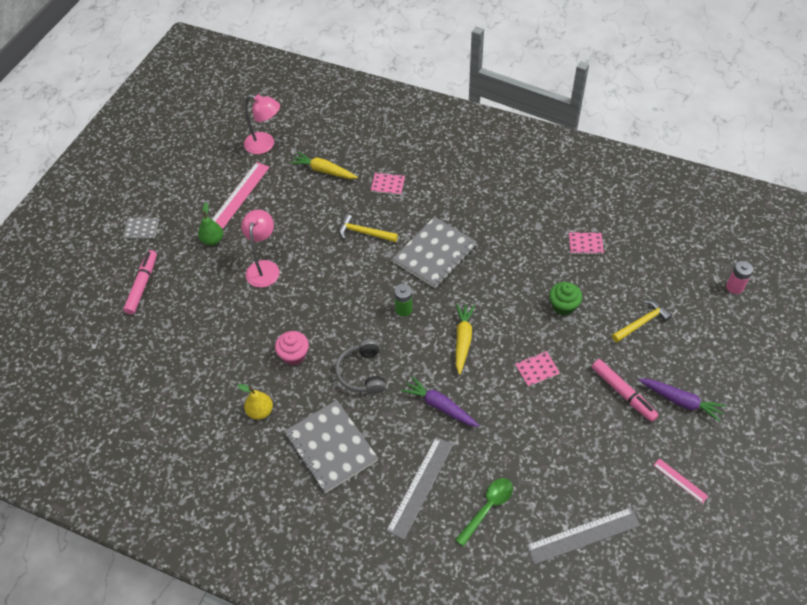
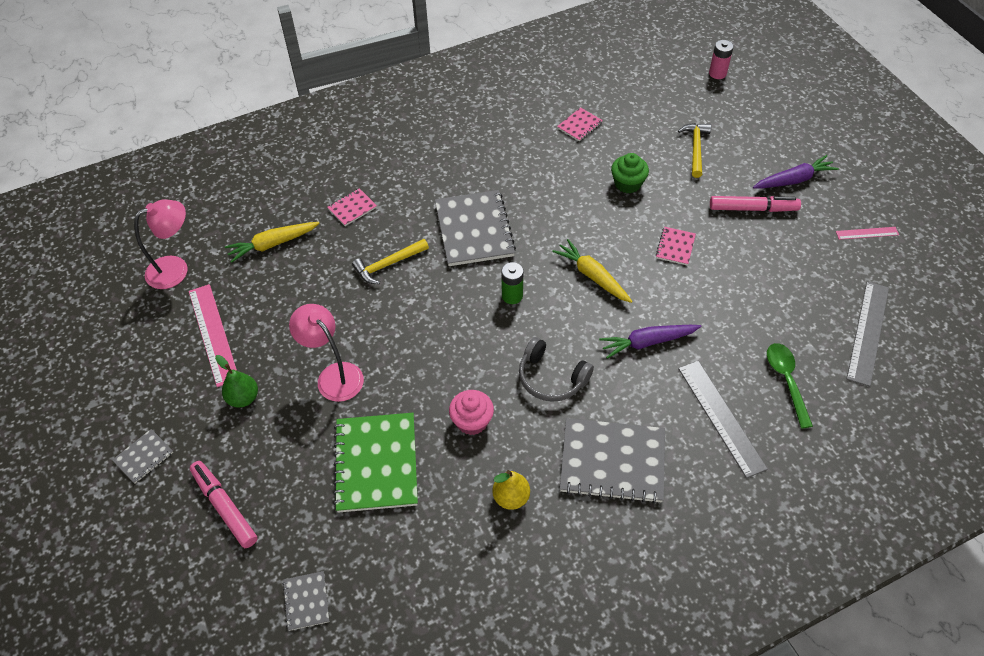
camera: 50 degrees left, 0 degrees up
(119, 363) = (306, 601): none -> grey notebook
(225, 330) = (376, 463): none -> green notebook

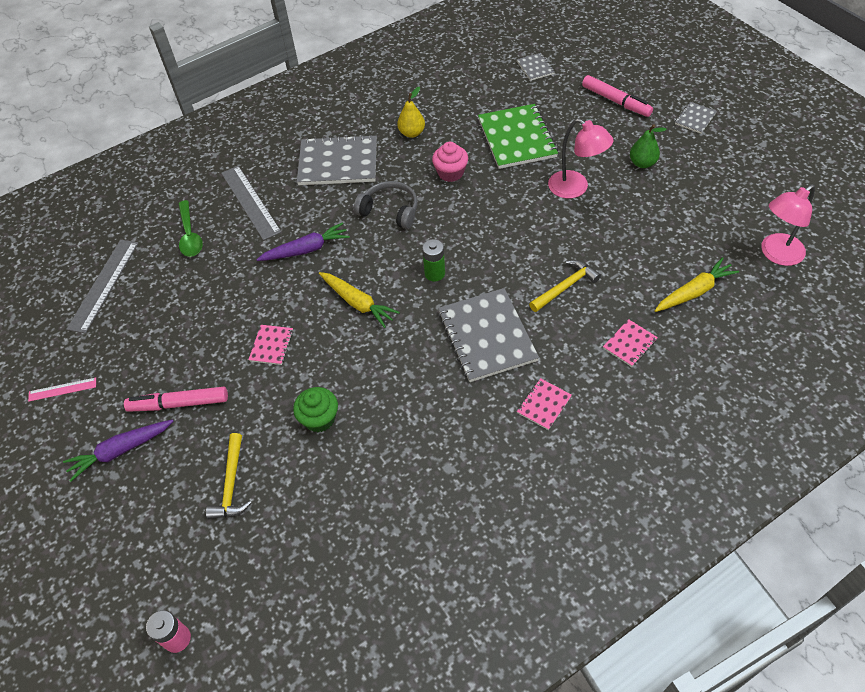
camera: 175 degrees right, 0 degrees up
(213, 334) = (699, 204): pink ruler -> none
(579, 125) = (381, 503): pink notebook -> pink notebook (544, 405)

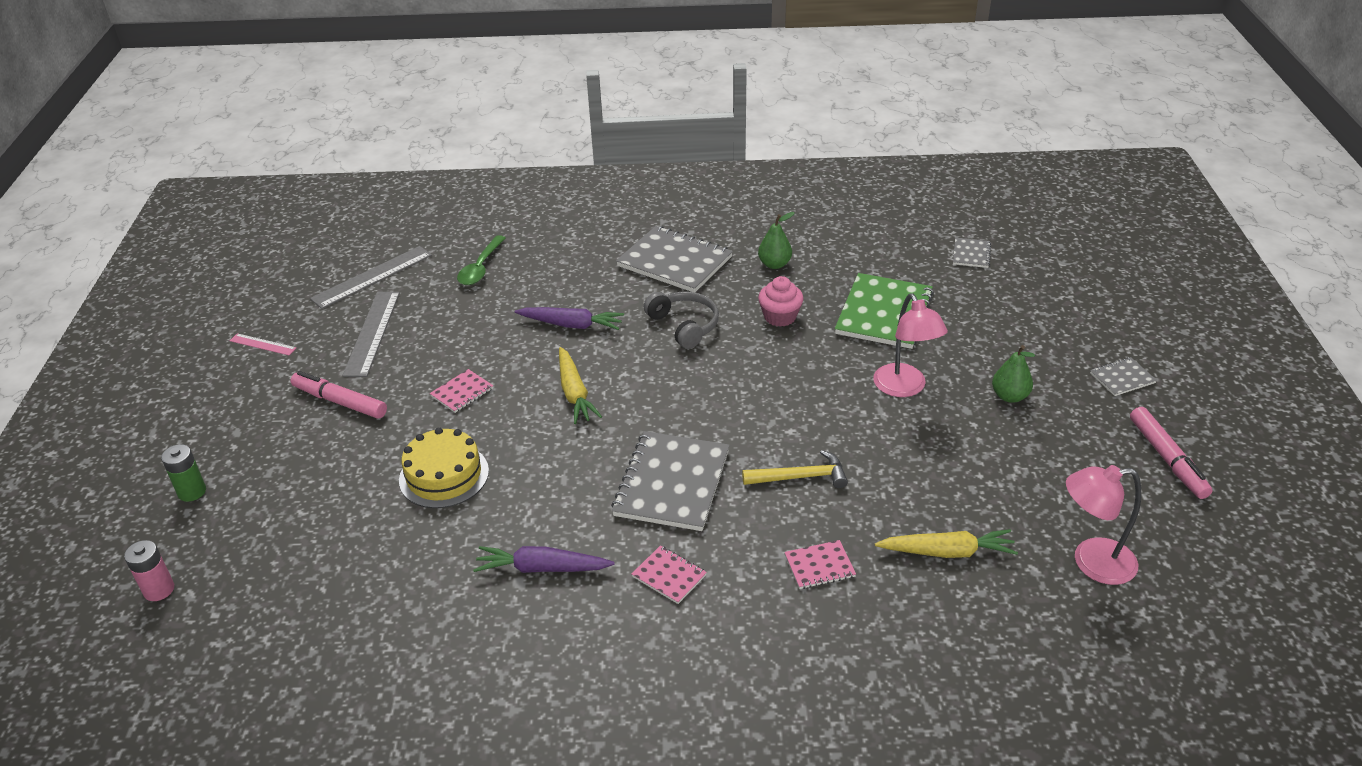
camera: 30 degrees right, 15 degrees down
(120, 451) = (259, 416): purple carrot -> purple carrot (541, 568)
(231, 484) = (318, 490): yellow hammer -> none
(250, 202) = (560, 262): grey ruler -> grey ruler (372, 333)
(319, 418) = (444, 475): green cupcake -> yellow cake
(412, 133) = (774, 264): yellow pear -> green pear
(434, 273) = (674, 401): green battery -> green battery (192, 492)
(544, 405) = (669, 576): pink notebook -> pink notebook turned 60 degrees clockwise
(616, 101) = (1037, 322): pink marker -> pink marker (1167, 459)

